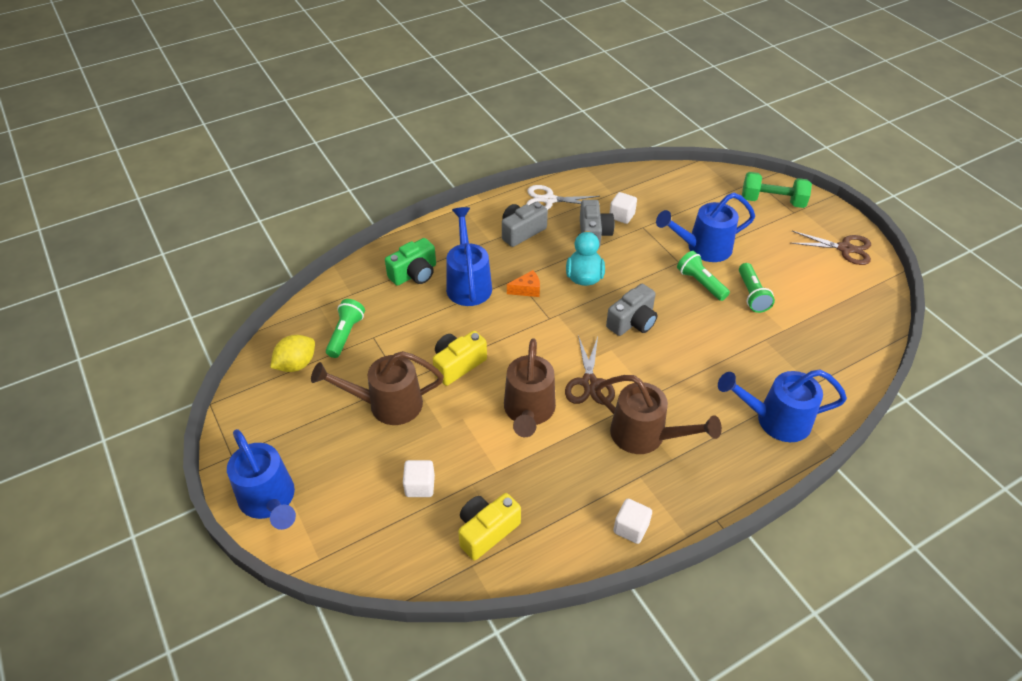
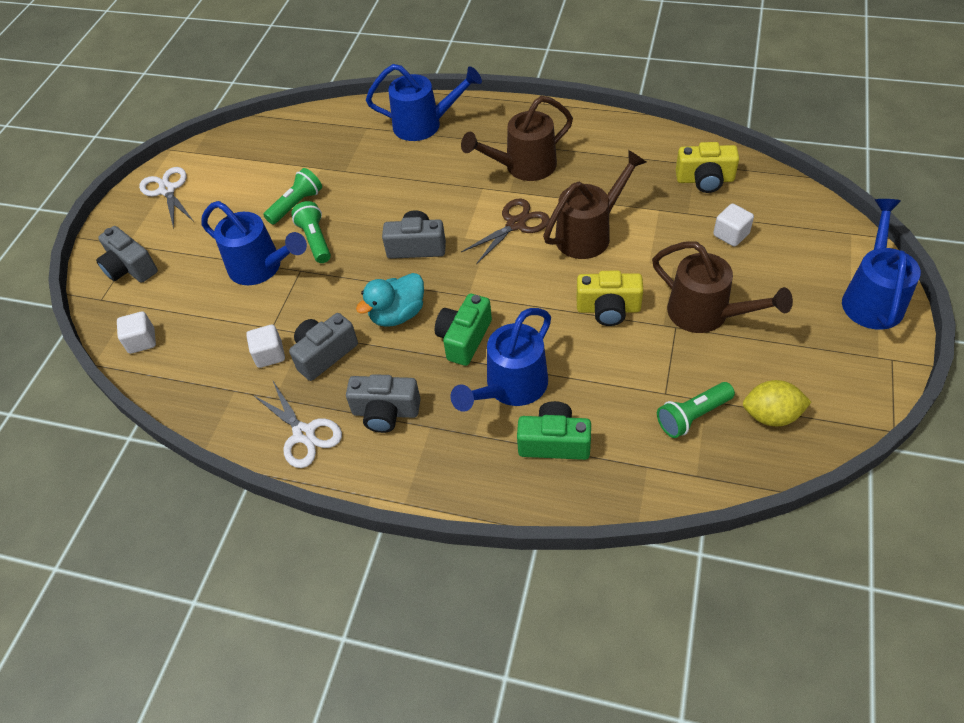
camera: 130 degrees left, 5 degrees up
(527, 290) = (464, 339): orange cheese -> green camera
(631, 528) = (603, 128): white cube -> white cube (142, 341)
(645, 436) = (523, 167): brown watering can -> brown watering can turned 105 degrees counterclockwise
(700, 283) = (315, 240): green flashlight -> green flashlight turned 150 degrees clockwise
(772, 201) = (130, 268): green dumbbell -> grey camera
(775, 420) = (424, 125): blue watering can -> blue watering can turned 45 degrees counterclockwise
(845, 248) = (167, 190): brown scissors -> white scissors

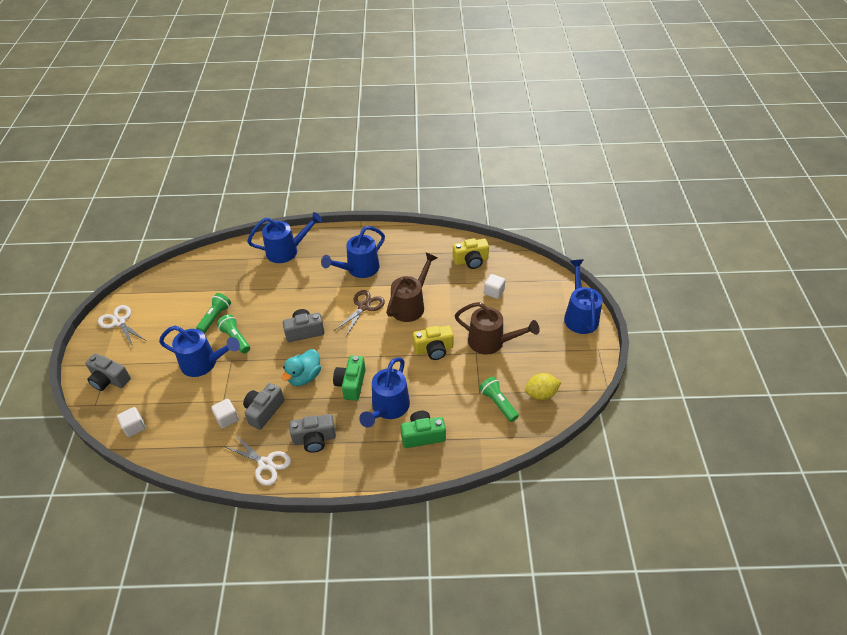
camera: 20 degrees left, 5 degrees down
(523, 167) = (359, 269): brown watering can -> blue watering can
(692, 416) = (498, 403): green flashlight -> green flashlight turned 105 degrees clockwise

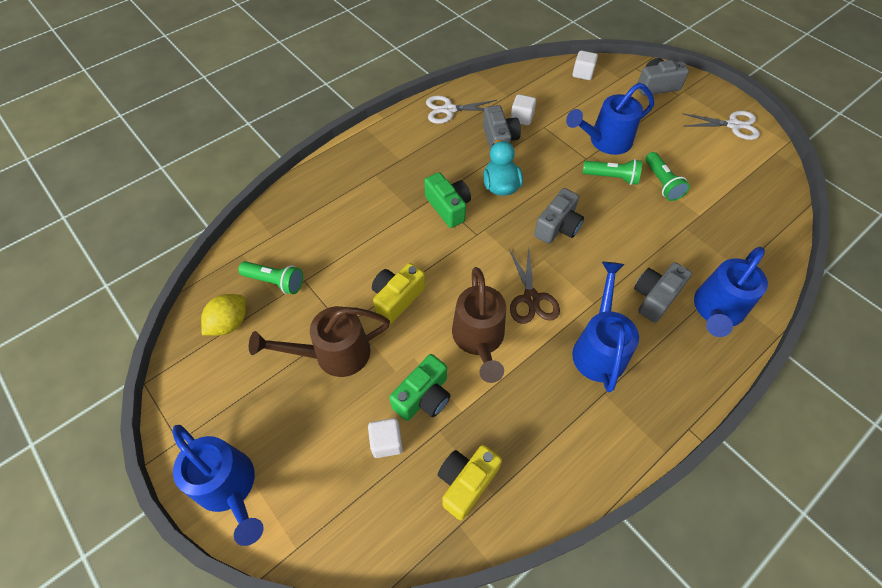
camera: 140 degrees right, 10 degrees up
(314, 439) = (429, 146): grey camera -> grey camera (655, 297)
(388, 408) = (389, 208): blue watering can -> none
(422, 435) = (332, 205): green camera -> green camera (423, 397)

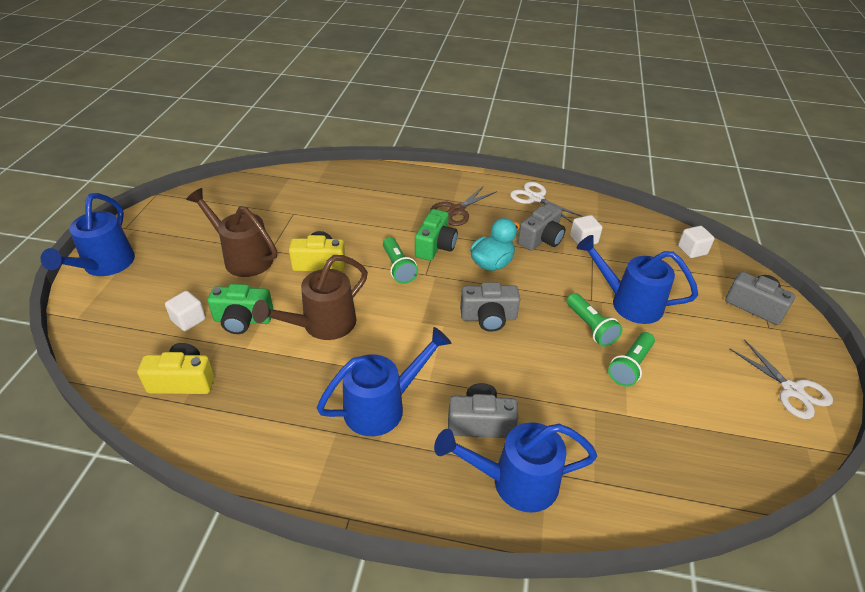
camera: 50 degrees right, 15 degrees down
(229, 323) = (229, 201): yellow lemon -> none
(275, 282) = (279, 202): green flashlight -> green flashlight (398, 267)
(531, 298) = (393, 337): brown scissors -> brown scissors (457, 210)

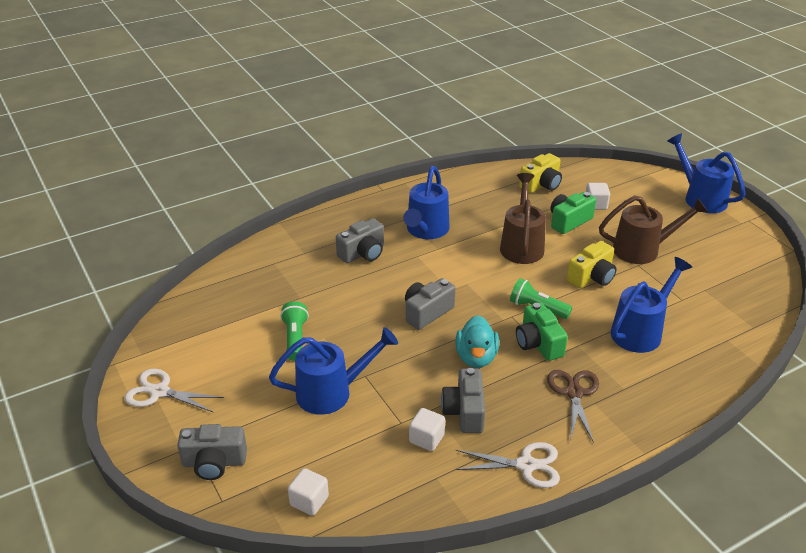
camera: 140 degrees right, 5 degrees down
(515, 482) = (317, 240): blue watering can -> blue watering can (641, 331)
(590, 327) = (347, 351): green flashlight -> none

